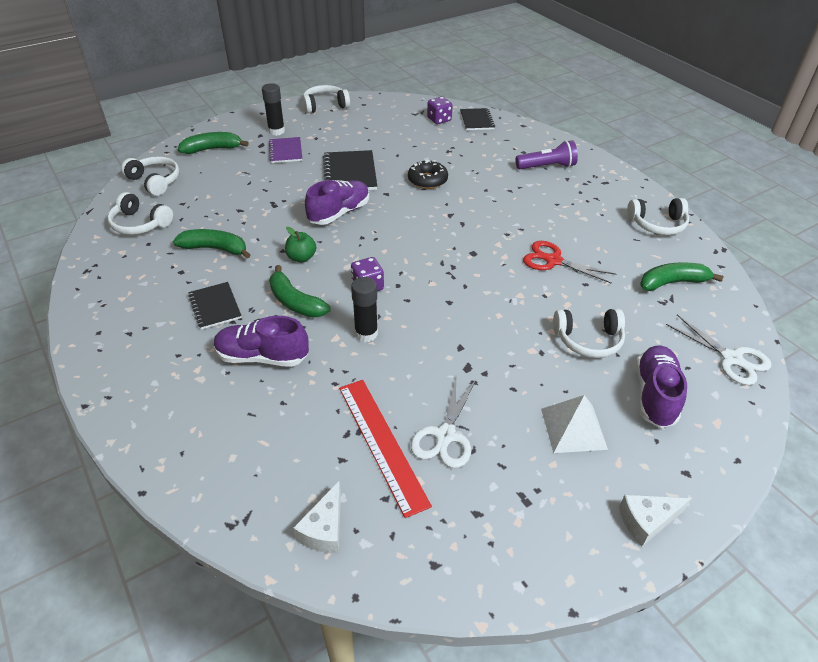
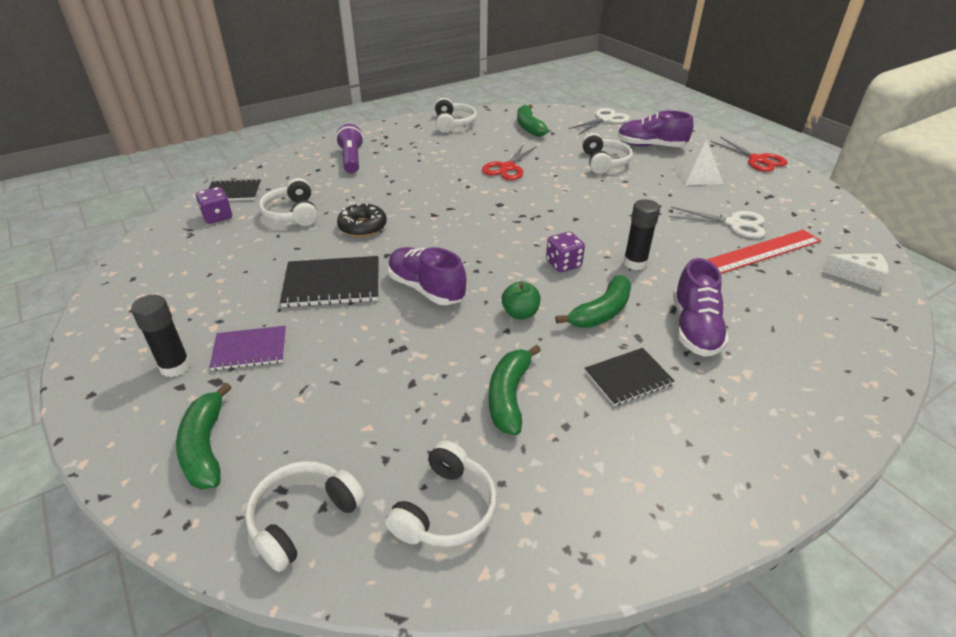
camera: 90 degrees left, 5 degrees down
(325, 105) = (112, 317): white headphones -> white headphones (292, 213)
(646, 521) = (757, 160): white cheese -> red scissors

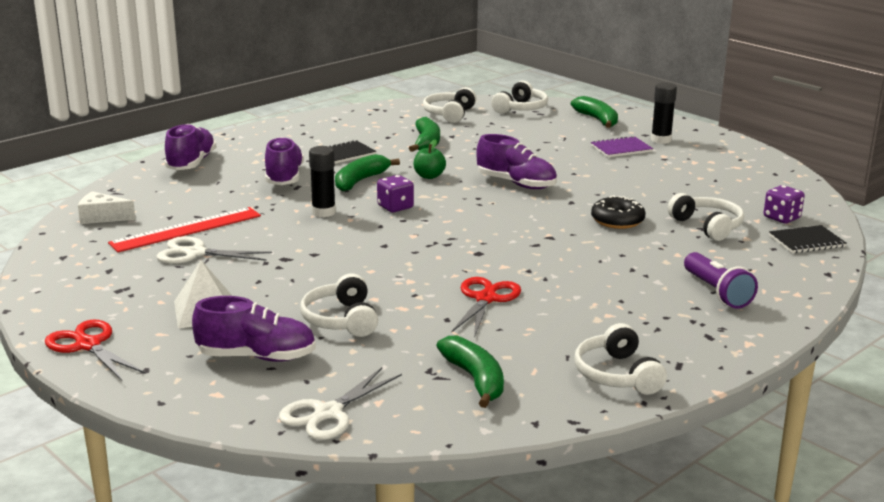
camera: 170 degrees right, 15 degrees down
(332, 283) = (600, 181): black notebook -> none
(834, 376) = (191, 163): none -> purple shoe

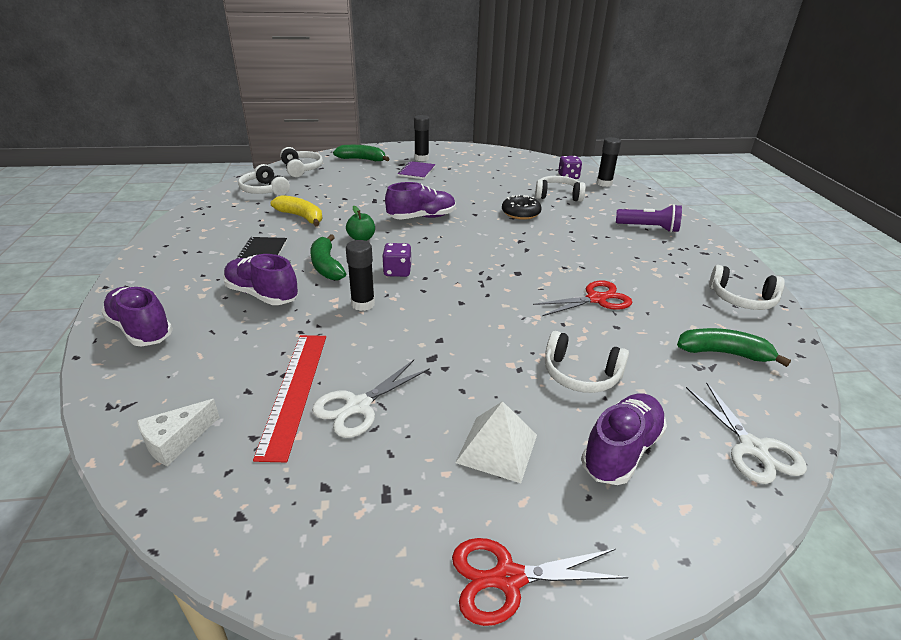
camera: 55 degrees left, 10 degrees up
(426, 143) = (301, 217): green banana -> yellow banana
(485, 299) = (596, 299): red scissors -> red scissors turned 105 degrees clockwise
(806, 241) = (604, 183): black notebook -> black glue stick

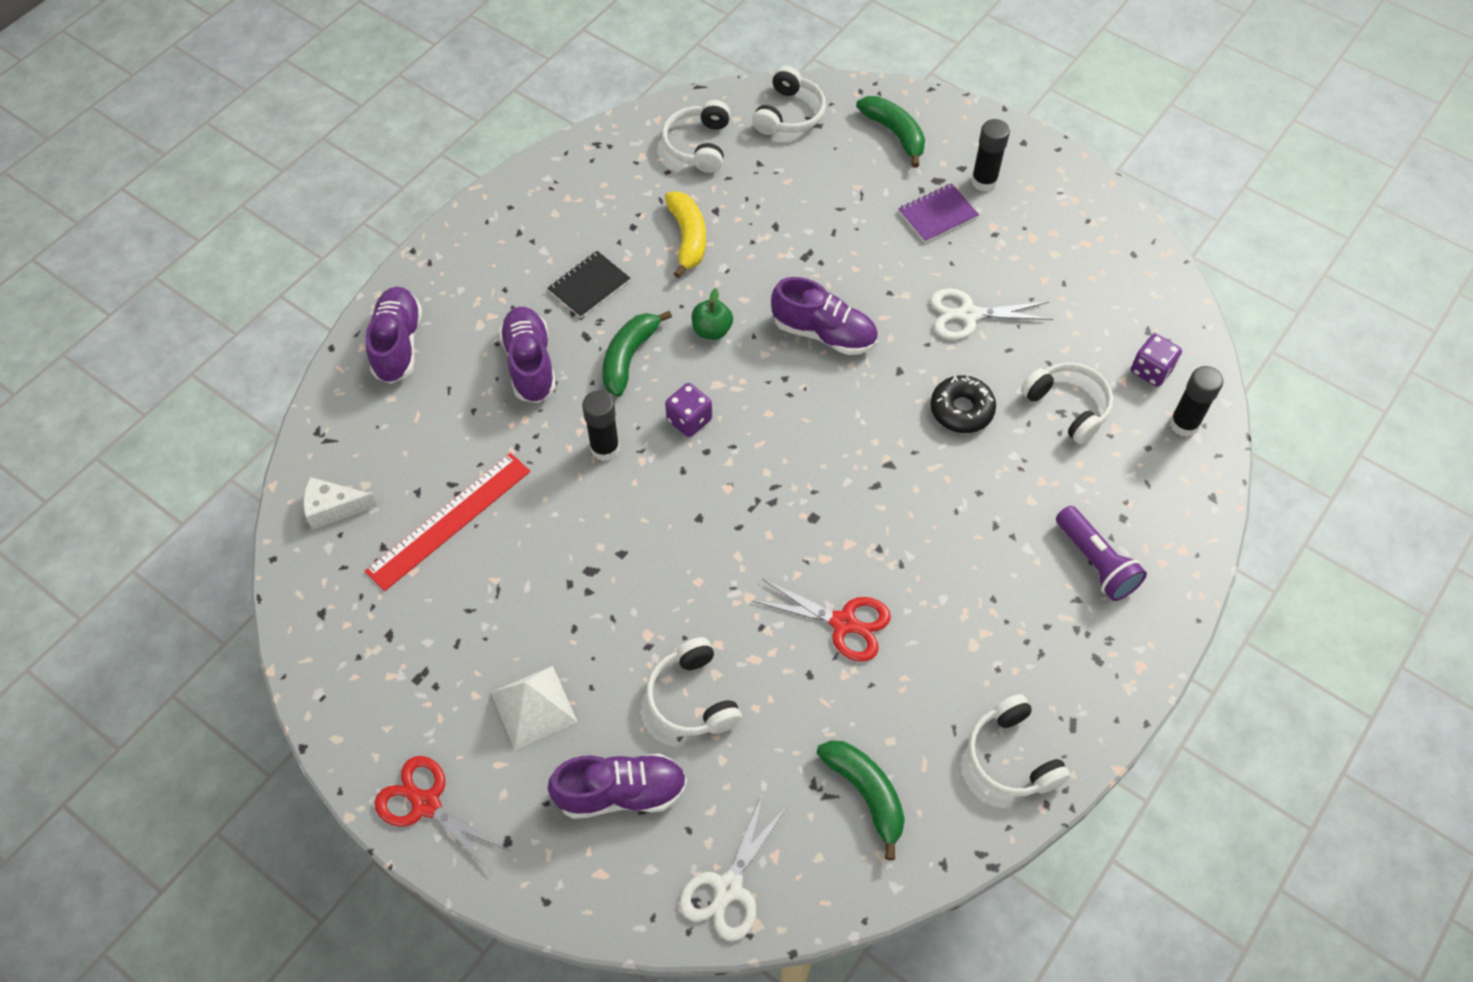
camera: 45 degrees right, 25 degrees up
(358, 406) = (479, 577): white scissors -> white scissors (969, 315)

